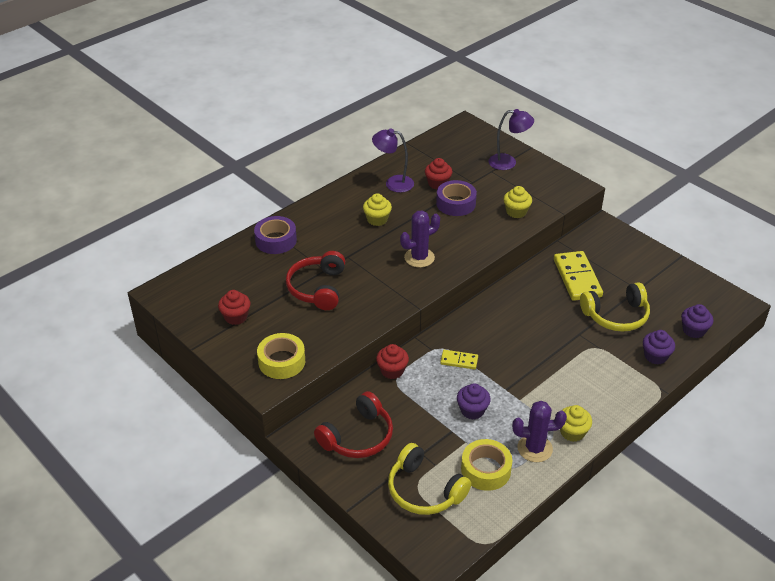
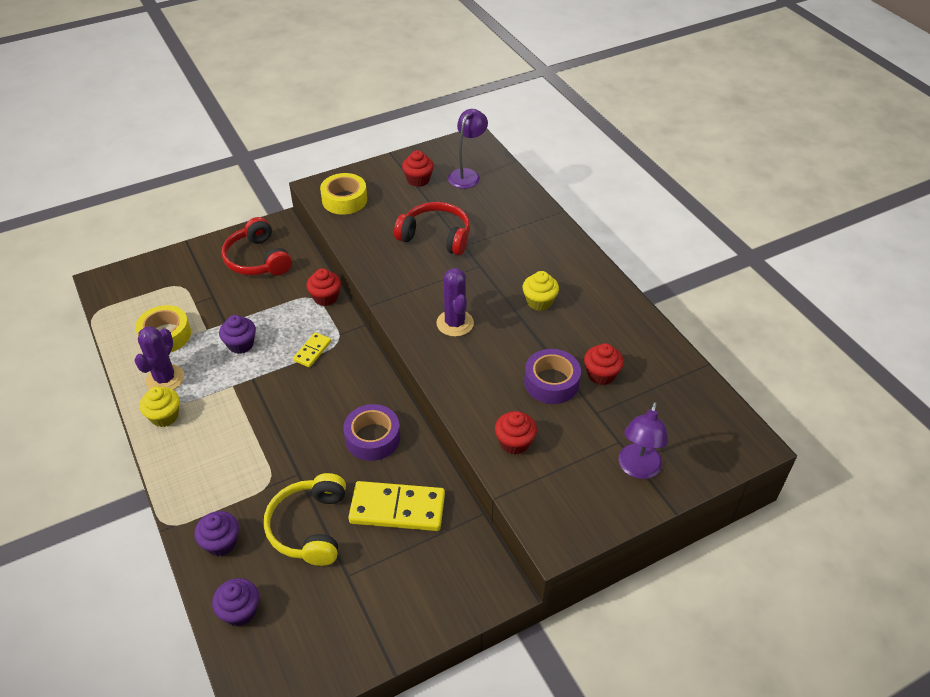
camera: 105 degrees right, 5 degrees up
(276, 240) = (526, 218): purple tape -> purple tape (372, 438)
(393, 183) = (611, 331): purple lamp -> purple lamp (467, 175)
(424, 490) = (172, 289): yellow headphones -> none
(516, 212) = (514, 442): yellow cupcake -> red cupcake

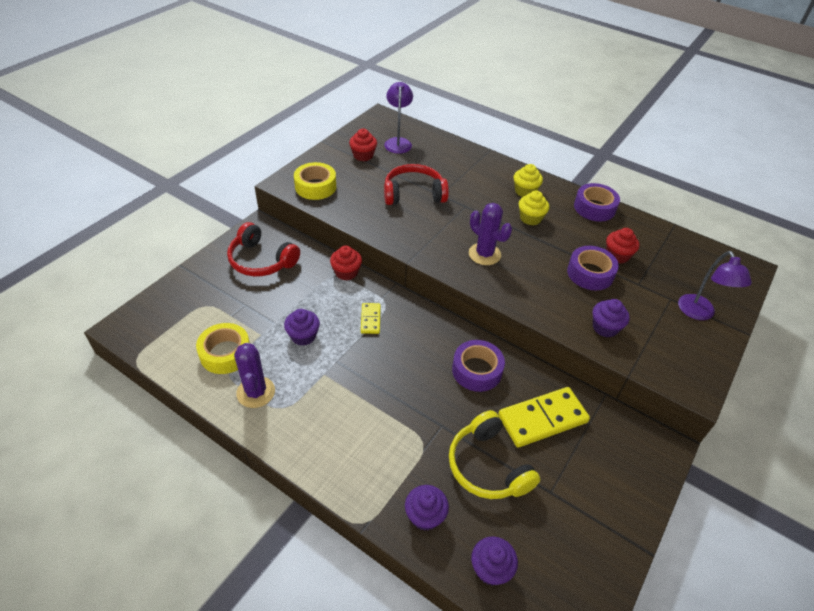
camera: 30 degrees left, 0 degrees up
(164, 416) = (282, 426): yellow cupcake -> yellow cupcake (525, 191)
(514, 442) = (605, 327): red cupcake -> purple cupcake
(625, 313) = (594, 208): none -> purple tape

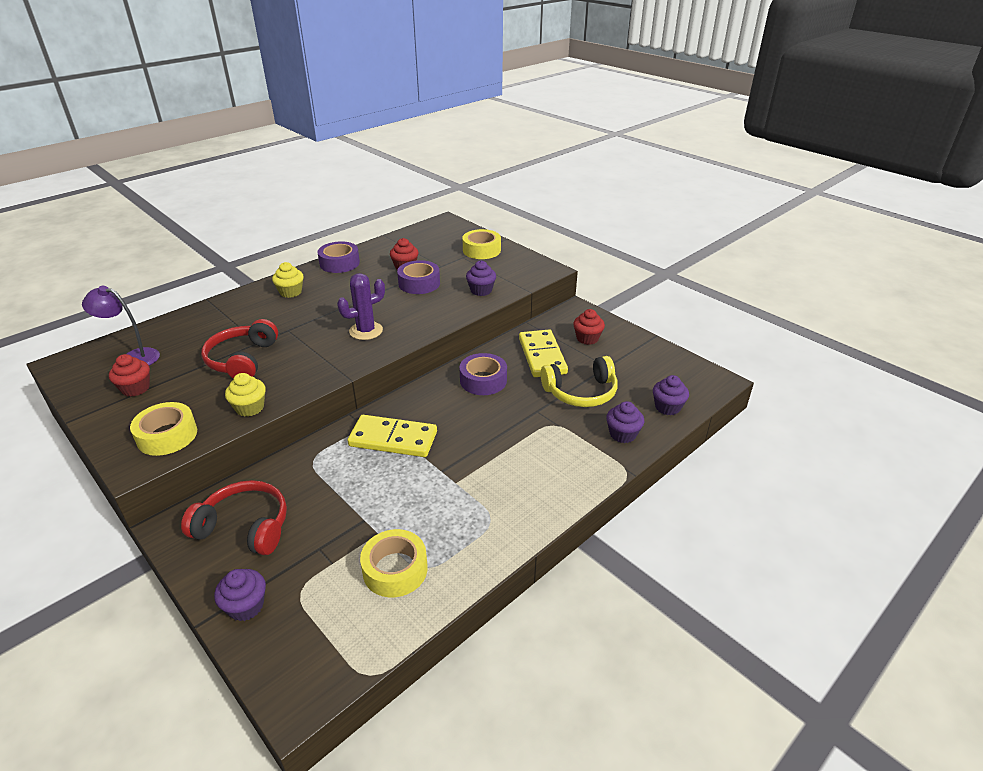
camera: 75 degrees left, 10 degrees down
(256, 392) = (463, 542): purple cactus -> none
(261, 260) = (244, 527): red headphones -> red headphones turned 120 degrees counterclockwise
(303, 336) = (395, 495): purple cupcake -> purple cupcake (246, 606)
(346, 272) = (312, 450): red cupcake -> red cupcake (587, 338)
(370, 319) = (393, 439): yellow domino -> yellow domino, size x1.95
(530, 218) = (332, 297): yellow cupcake -> yellow cupcake (250, 408)
(699, 313) = (481, 250): purple lamp -> yellow tape

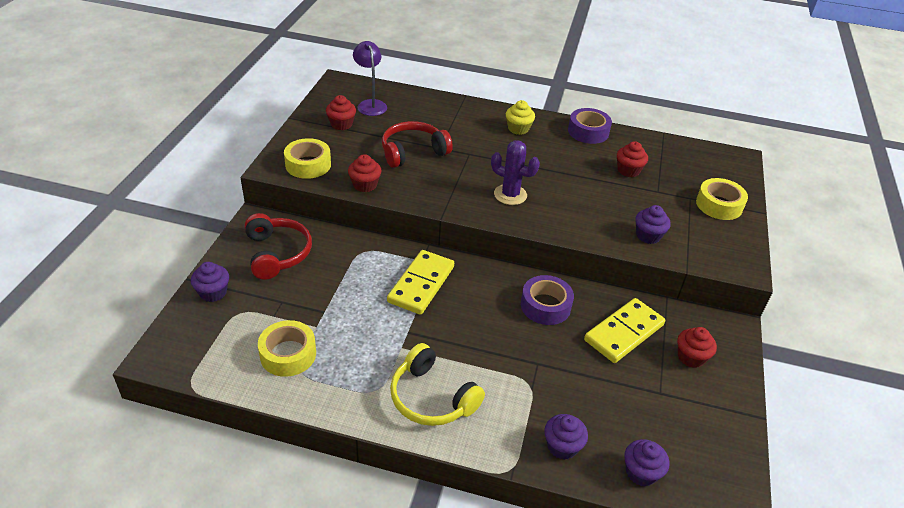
camera: 55 degrees right, 5 degrees up
(250, 408) = (365, 185): yellow cupcake -> red cupcake
(393, 439) = (421, 284): yellow domino -> yellow domino turned 45 degrees clockwise
(419, 283) = (613, 191): purple tape -> none
(581, 392) = (596, 387): yellow headphones -> yellow headphones (432, 398)

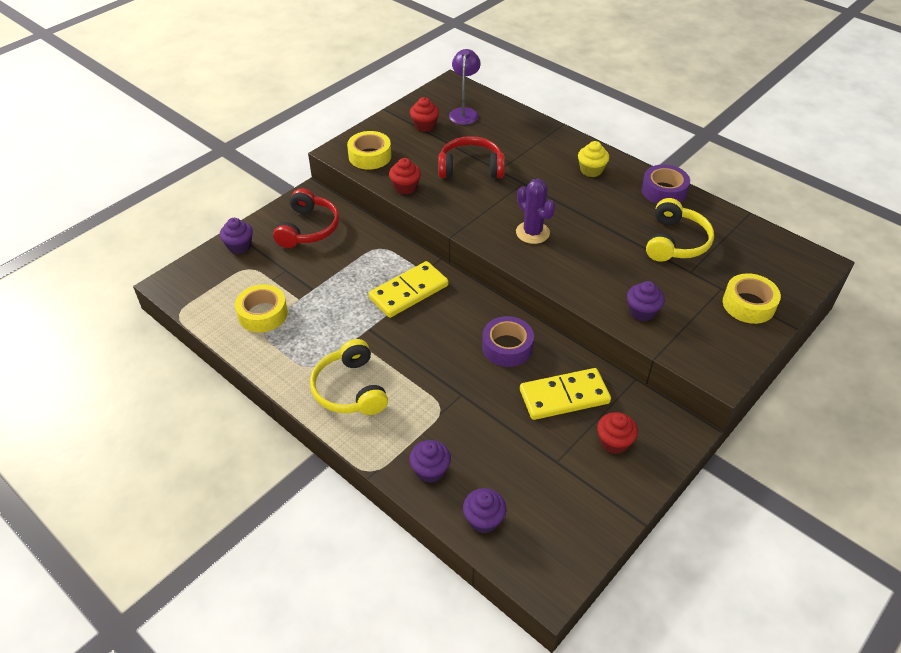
camera: 30 degrees right, 5 degrees up
(628, 170) = (675, 242): red cupcake -> yellow headphones

